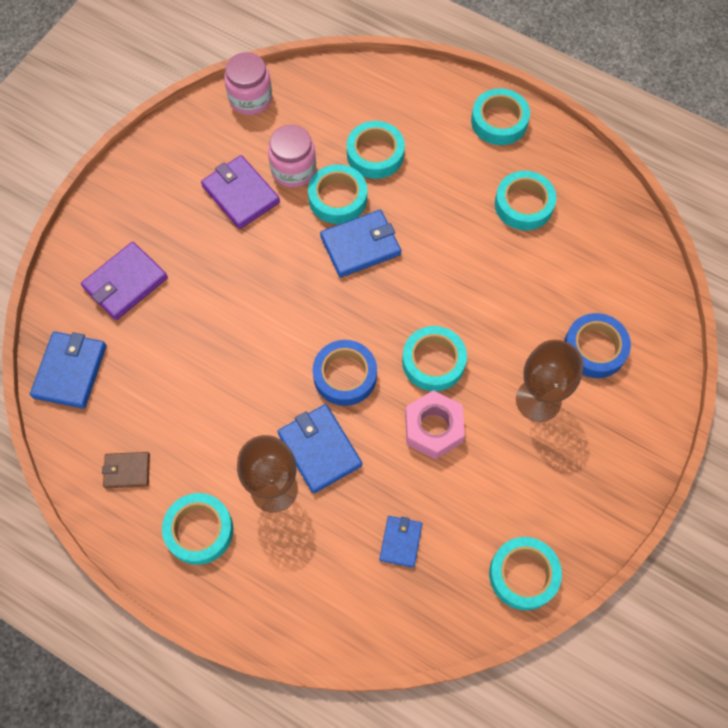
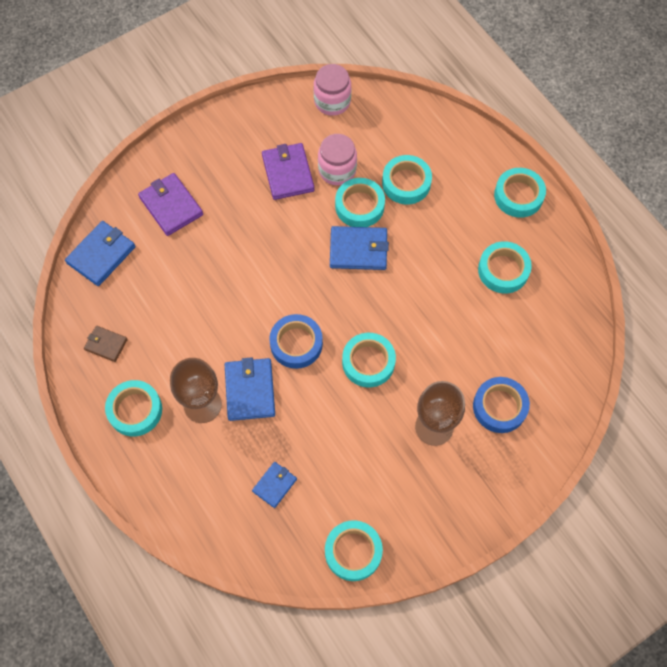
camera: 25 degrees right, 0 degrees up
(125, 283) = (171, 206): purple wallet -> purple wallet turned 75 degrees clockwise
(433, 428) = (342, 412): pink nut -> none

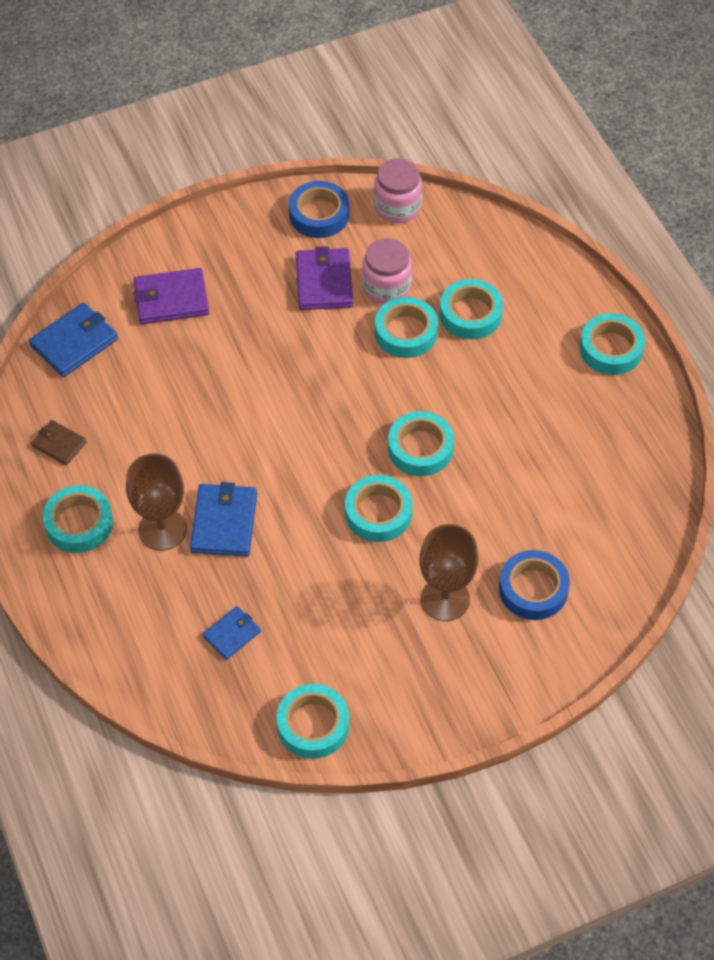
camera: 10 degrees right, 10 degrees down
(171, 206) = (171, 299): purple wallet -> purple wallet turned 75 degrees counterclockwise
(296, 344) = (293, 478): blue tape -> blue tape (319, 214)
(358, 250) = (393, 382): blue wallet -> none
(503, 270) = (572, 432): turquoise tape -> turquoise tape (420, 448)

